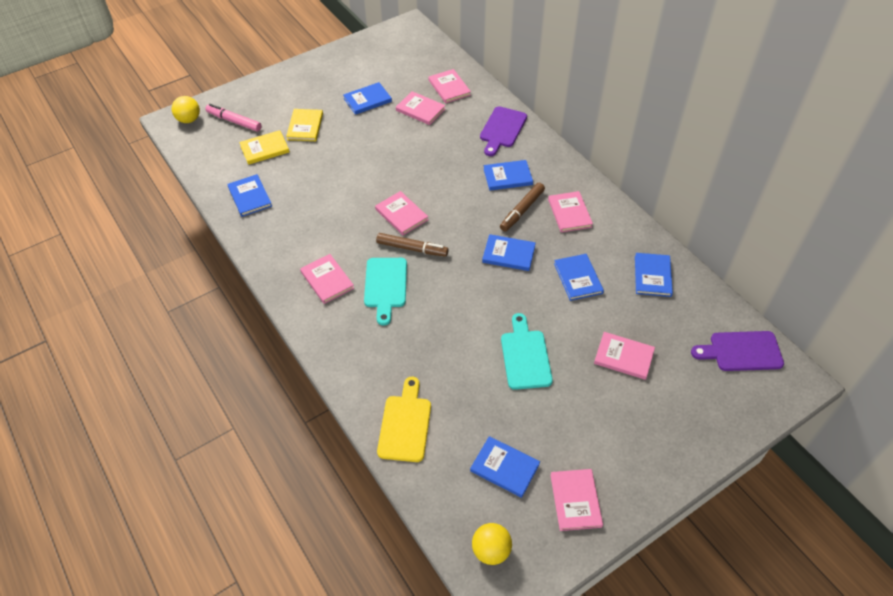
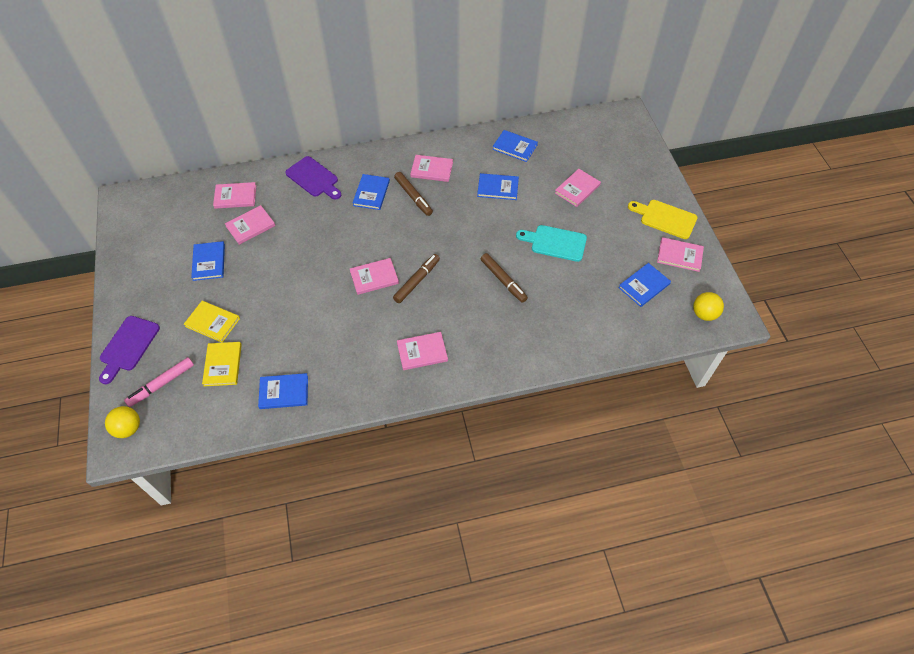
camera: 70 degrees left, 5 degrees up
(385, 286) = (449, 311): turquoise cutting board -> none
(405, 424) = (588, 335): yellow cutting board -> yellow cutting board (665, 218)
(446, 321) = (503, 280): none -> brown marker
(508, 254) = (454, 220): blue book -> none
(741, 351) = (596, 129): purple cutting board -> purple cutting board (128, 346)

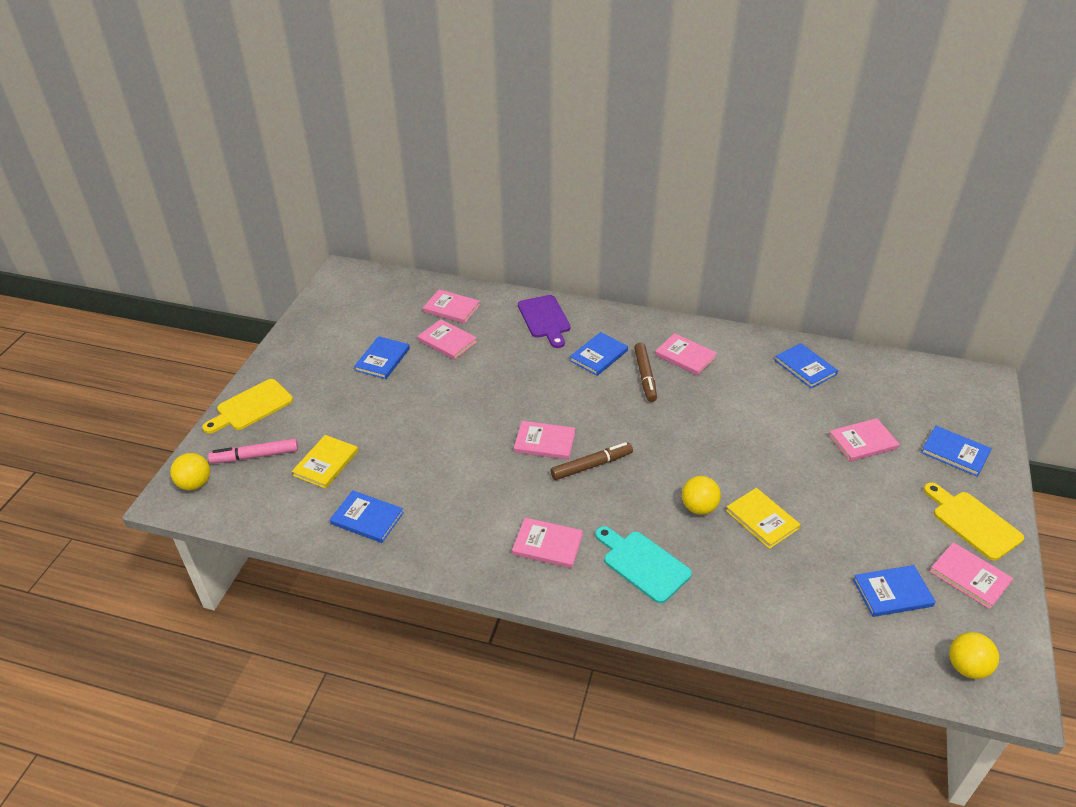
camera: 30 degrees right, 15 degrees down
(128, 346) = (251, 407): purple cutting board -> yellow cutting board
(212, 322) = (345, 418): yellow book -> yellow book (762, 519)
(250, 226) = (447, 341): pink book -> pink book turned 45 degrees clockwise
(498, 188) = (755, 403): blue book -> blue book (955, 452)
(503, 280) = (699, 507): brown marker -> yellow ball
(555, 243) = (794, 491): turquoise cutting board -> turquoise cutting board (642, 564)

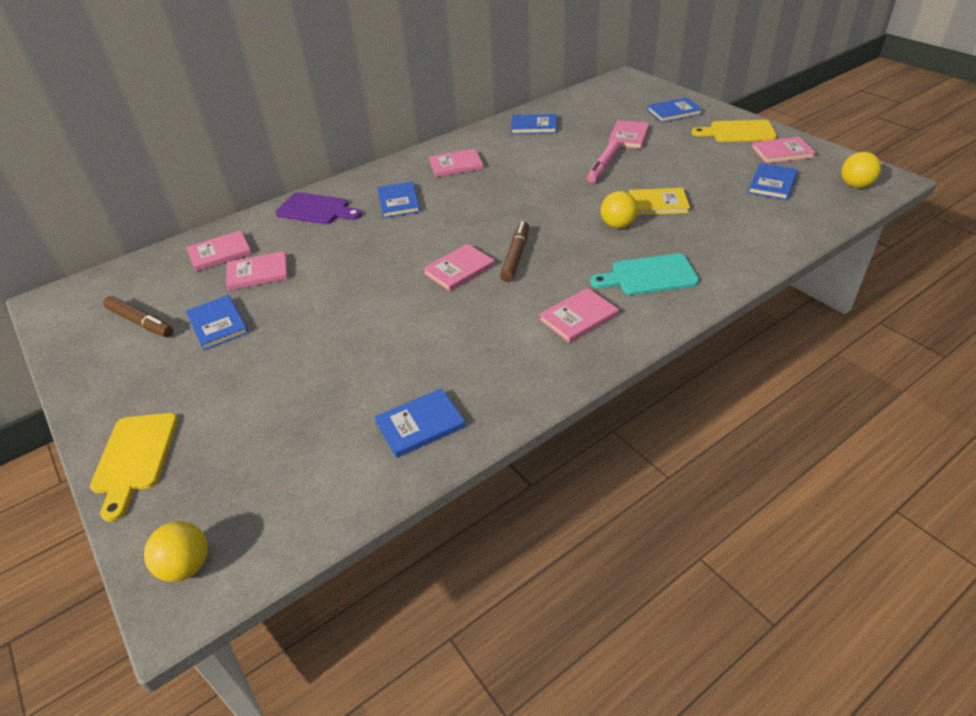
camera: 50 degrees left, 0 degrees up
(255, 456) = (217, 485): pink marker -> pink marker (603, 166)
(326, 463) = (305, 426): yellow book -> none
(645, 376) = (452, 191): brown marker -> brown marker (141, 322)

